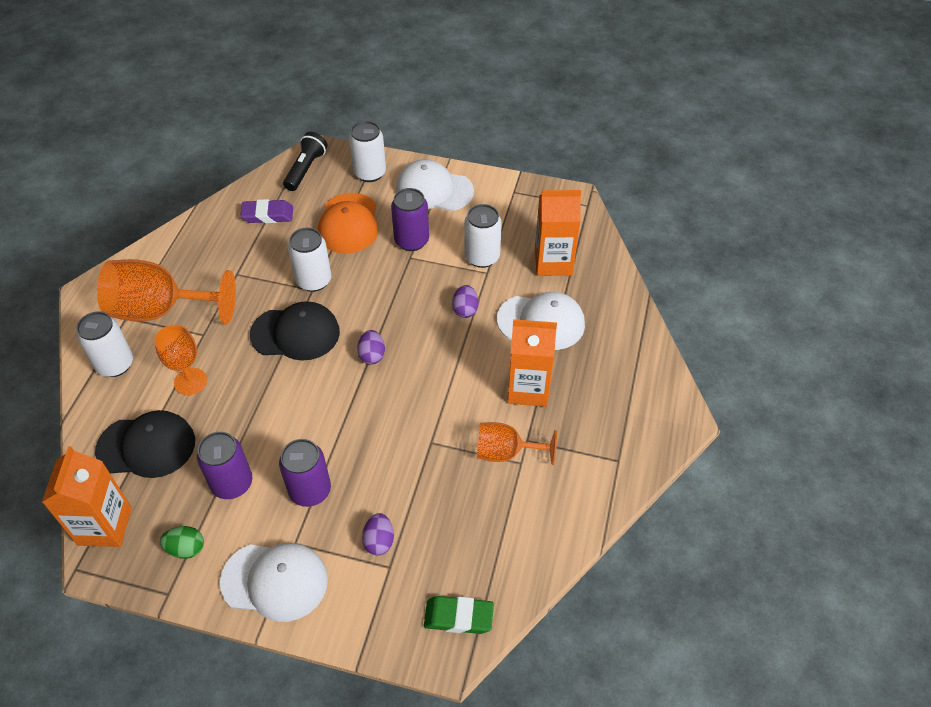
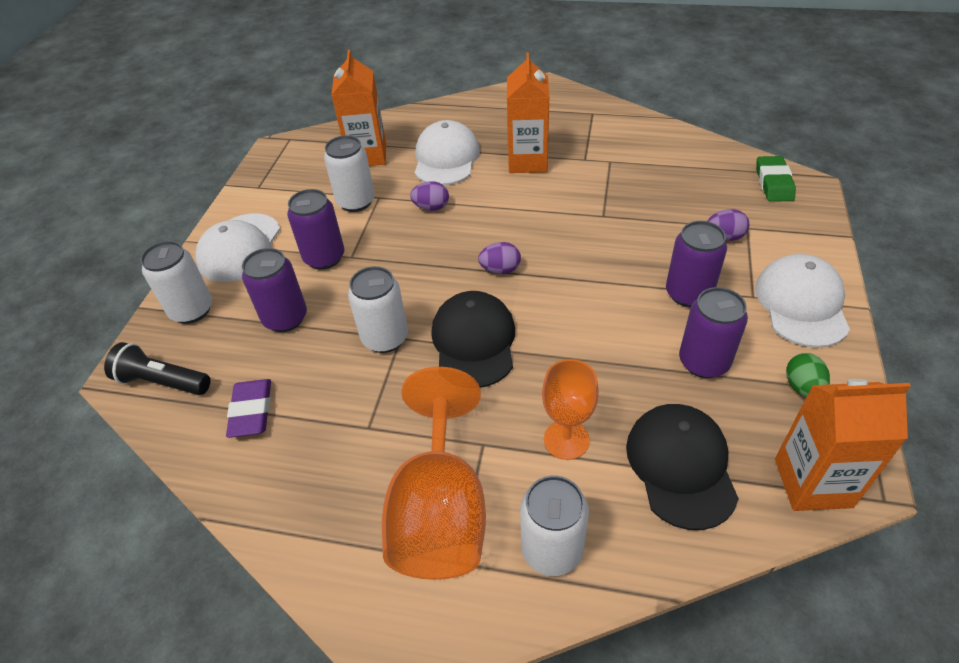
camera: 90 degrees left, 5 degrees down
(349, 223) = (285, 318): orange cap -> purple can
(505, 452) = (602, 169): orange goblet -> none

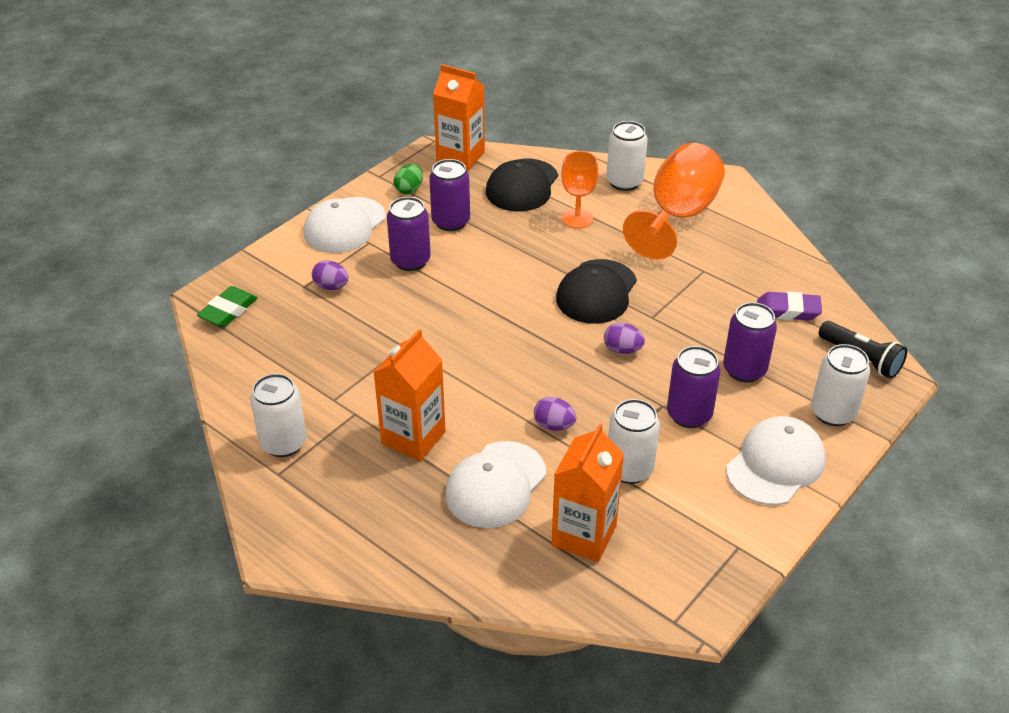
camera: 155 degrees left, 5 degrees down
(251, 411) = (788, 310): purple eraser -> purple eraser turned 75 degrees clockwise
(385, 338) = (664, 321): white can -> white can (283, 443)
(500, 269) = (535, 336): purple egg -> purple egg (622, 350)

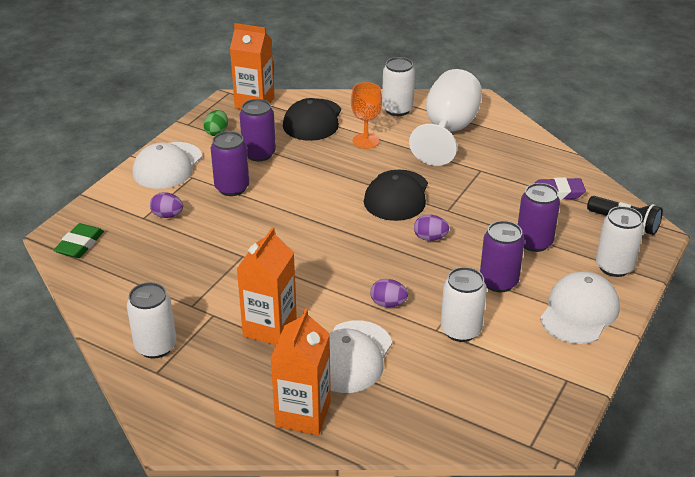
camera: 10 degrees left, 5 degrees down
(584, 535) = (436, 387): orange carton -> orange carton (303, 414)
(677, 216) = (448, 131): orange goblet -> white goblet

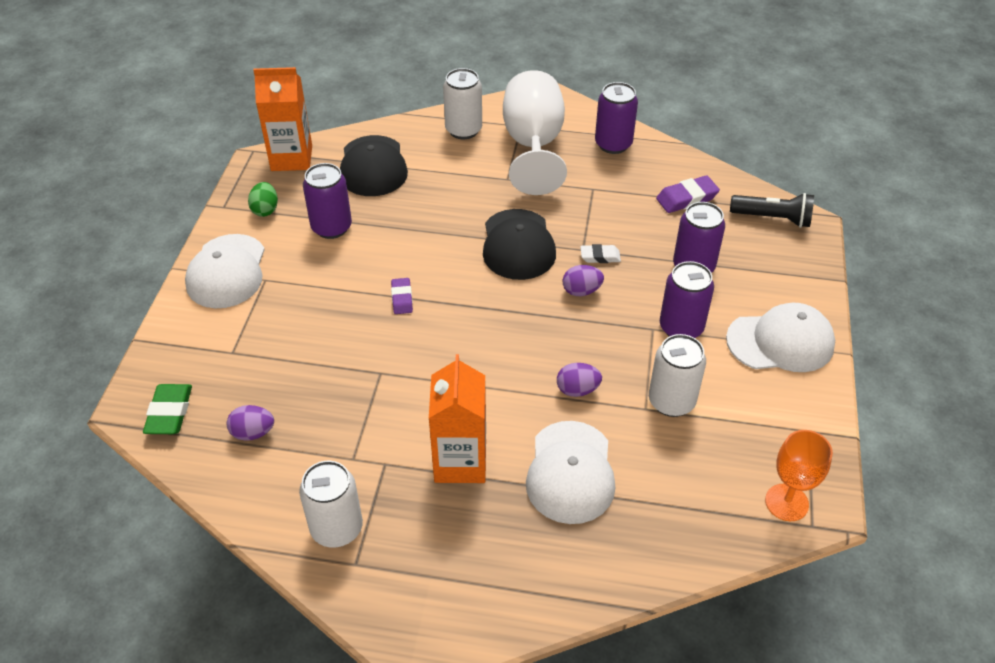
camera: 20 degrees left, 10 degrees up
(167, 215) = (261, 341): purple egg -> purple egg (253, 433)
(232, 188) = (322, 282): purple can -> purple can (613, 144)
(286, 211) = (402, 298): none -> purple eraser
(303, 414) = (554, 565): orange carton -> none
(365, 141) = (448, 180): orange goblet -> orange goblet (786, 502)
(459, 218) = (600, 256): none -> white eraser
(579, 312) = (780, 342): white cap -> white cap turned 75 degrees clockwise
(614, 267) = (788, 276): white can -> none

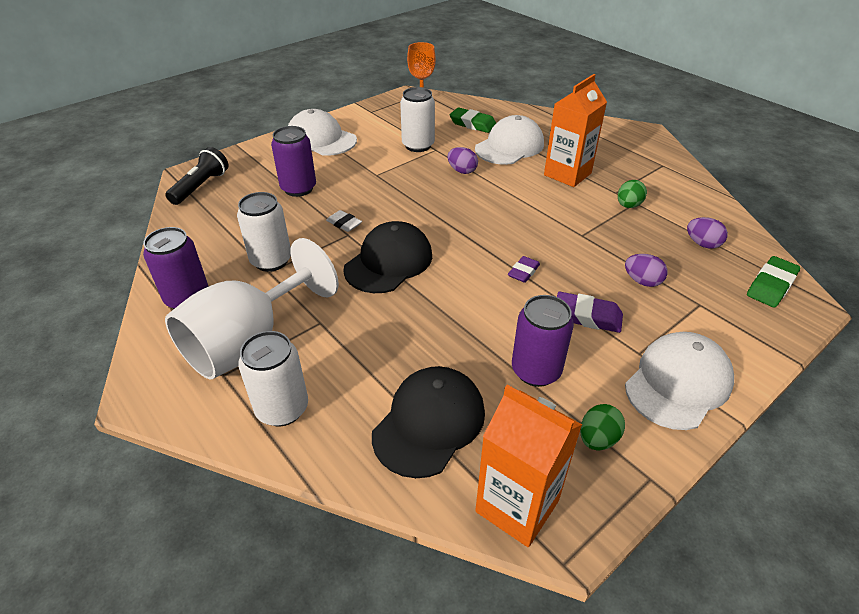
camera: 140 degrees left, 5 degrees down
(337, 528) = (666, 180): white can -> white can (271, 261)
(358, 447) = (628, 205): none -> green egg
(581, 291) = (388, 212): purple egg -> purple egg (642, 281)
(661, 492) = (473, 124): none -> green eraser
(681, 328) = (360, 167): purple can -> none
(686, 198) = (223, 226): purple eraser -> purple eraser (587, 316)
(773, 218) = (201, 186): black flashlight -> black flashlight turned 60 degrees clockwise

